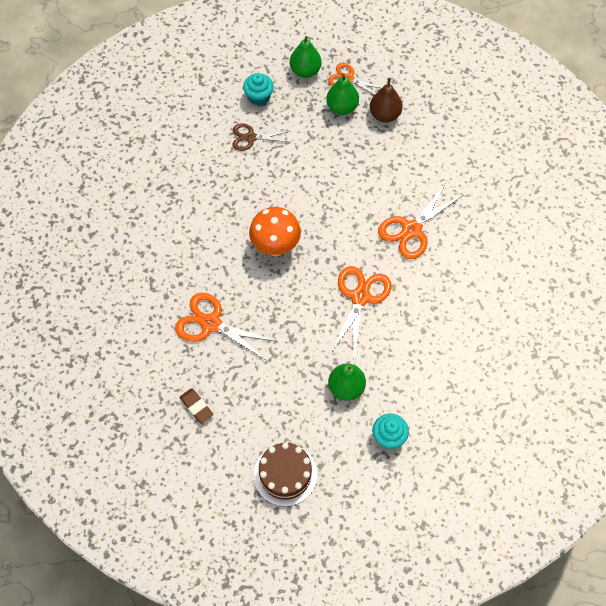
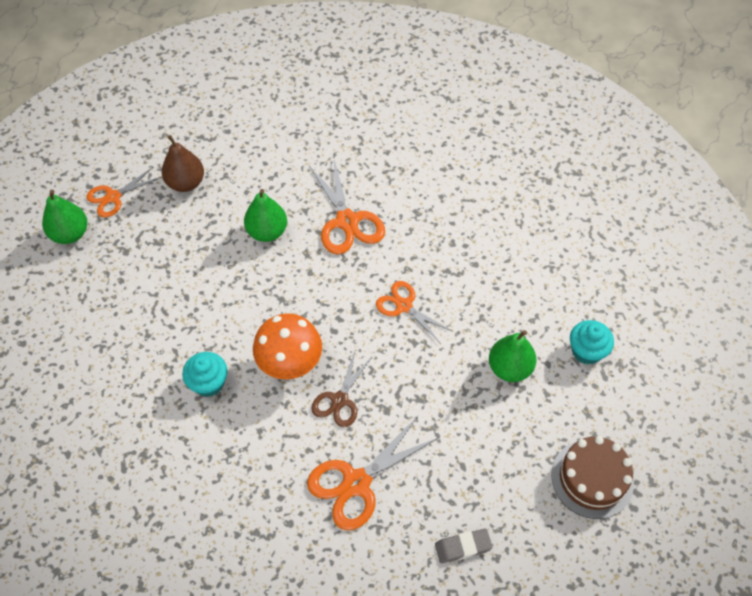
camera: 65 degrees left, 5 degrees down
(196, 407) = (463, 547): brown eraser -> grey eraser
(250, 137) = (122, 330): brown scissors -> brown scissors (340, 400)
(259, 97) = (70, 297): turquoise cupcake -> turquoise cupcake (208, 383)
(342, 107) = (147, 219): green pear -> green pear (267, 232)
(360, 297) = (404, 306): orange scissors -> orange scissors, size x0.64

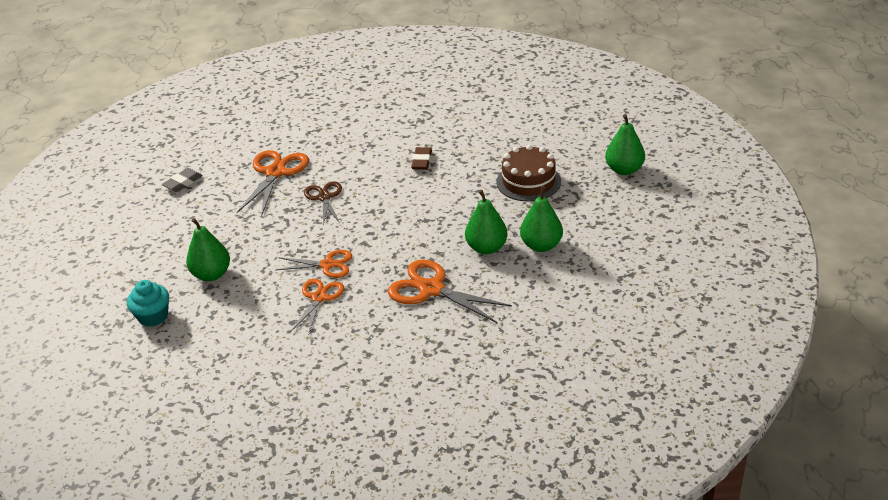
camera: 145 degrees right, 20 degrees down
(113, 197) = (631, 202): orange scissors -> orange scissors (319, 298)
(186, 183) = (592, 239): brown pear -> none
(208, 383) = (422, 161): turquoise cupcake -> brown eraser
(227, 204) = (541, 245): none -> green pear
(290, 366) = (377, 194): orange mushroom -> none
(592, 478) = (110, 251): brown cake -> brown cake (528, 181)

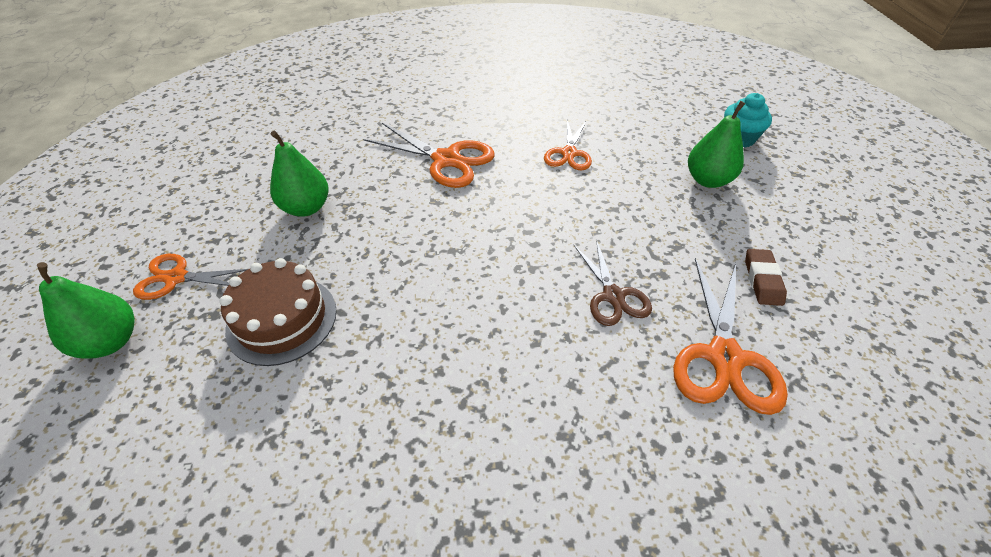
camera: 175 degrees right, 10 degrees up
(183, 183) = (878, 337): grey eraser -> none
(327, 265) = (572, 189): orange scissors -> orange scissors (176, 278)
(422, 161) = (459, 378): brown eraser -> brown eraser (762, 280)
(486, 248) = (375, 206): green pear -> none

